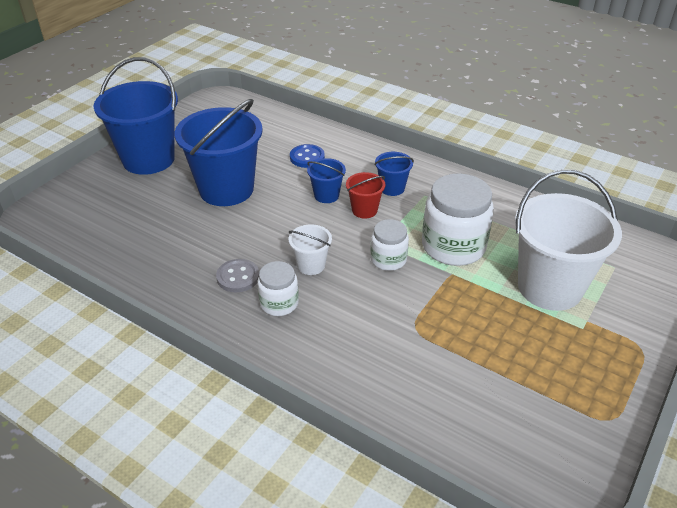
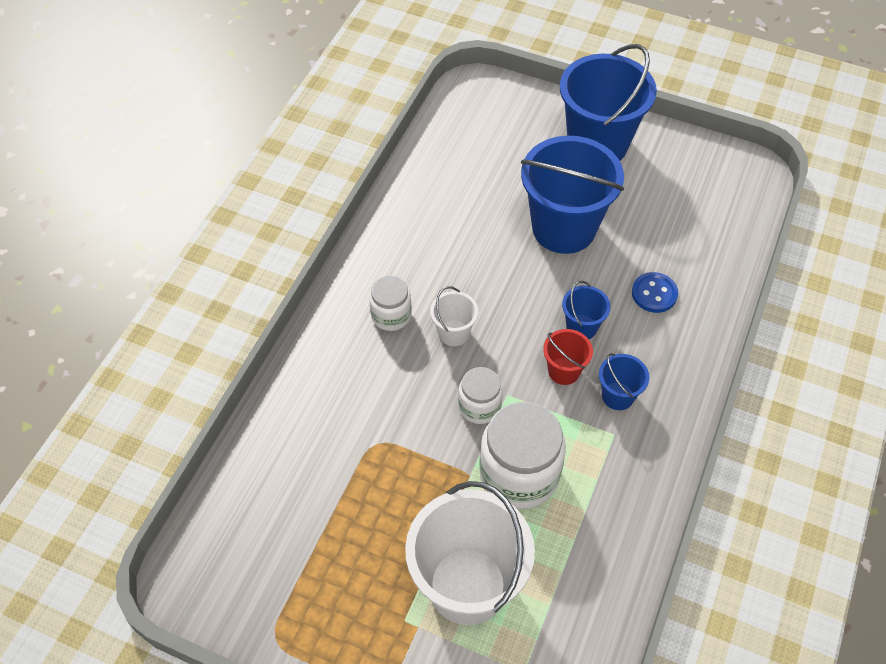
camera: 80 degrees right, 15 degrees up
(238, 277) = (422, 272): grey button -> none

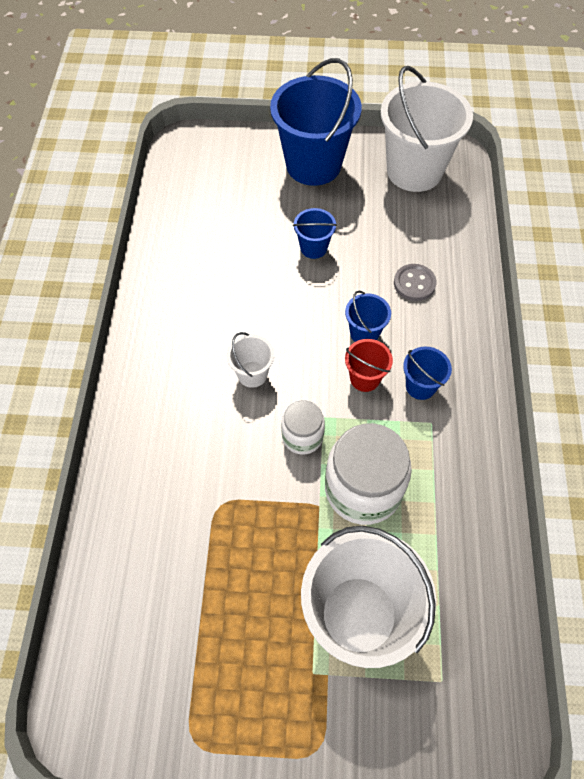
camera: 20 degrees left, 5 degrees up
(391, 315) = (188, 375): white jar -> none
(564, 228) = (313, 248): blue bucket -> blue bucket, size x0.46
(654, 293) = (414, 283): blue button -> grey button
(703, 179) = (414, 171): none -> white bucket

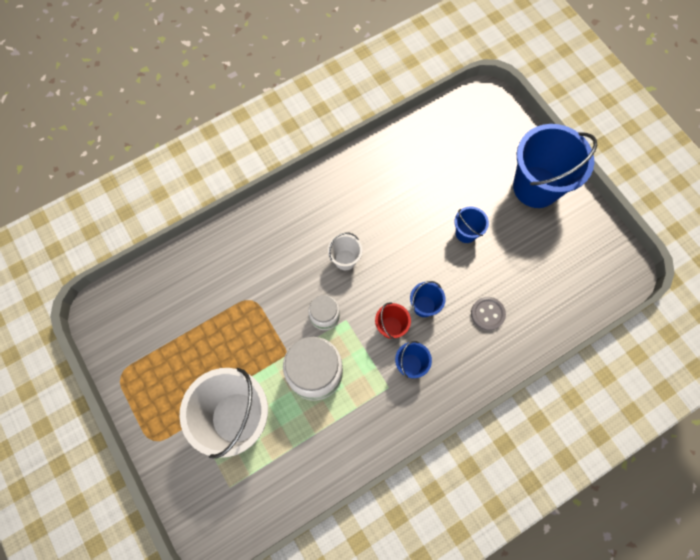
camera: 55 degrees right, 10 degrees up
(414, 171) = (587, 255): white bucket -> none

